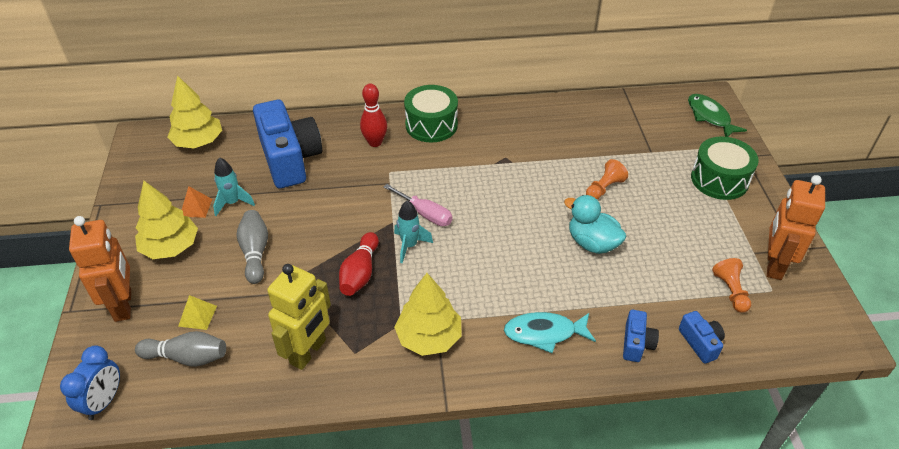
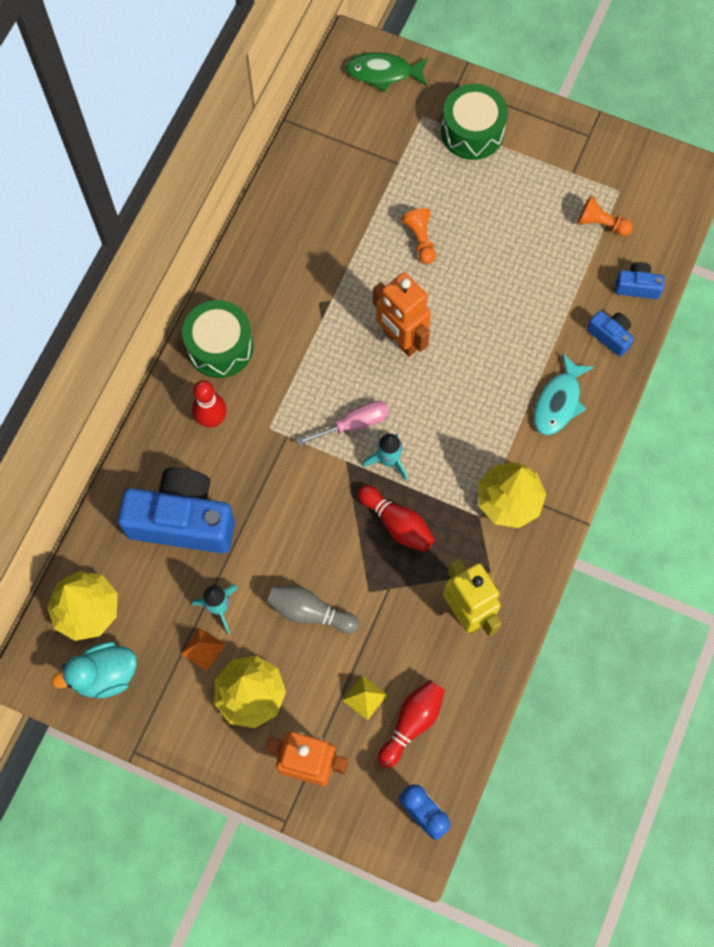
camera: 60 degrees left, 25 degrees up
(187, 357) = (411, 723): grey bowling pin -> red bowling pin
(592, 243) = (482, 297): turquoise duck -> turquoise duck (105, 675)
(773, 265) = (594, 168): orange robot -> orange robot (400, 339)

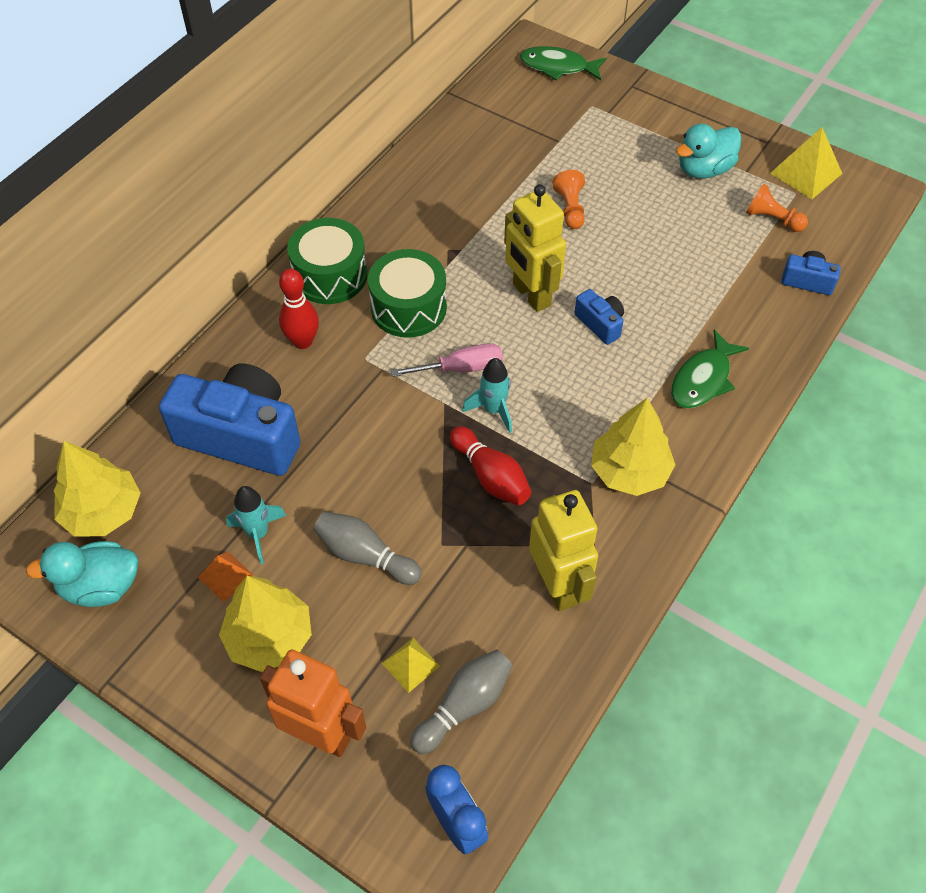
camera: 10 degrees right, 15 degrees down
(400, 339) = (531, 295): orange robot -> yellow robot
(411, 723) = (464, 705): red bowling pin -> grey bowling pin
(472, 132) = (642, 124): green drum -> green drum (408, 307)
(534, 176) = (704, 169): none -> turquoise duck
(558, 402) = (703, 379): turquoise fish -> green fish
(610, 336) = (771, 323): blue camera -> blue camera (600, 324)
(626, 167) = (806, 173): none -> yellow pyramid

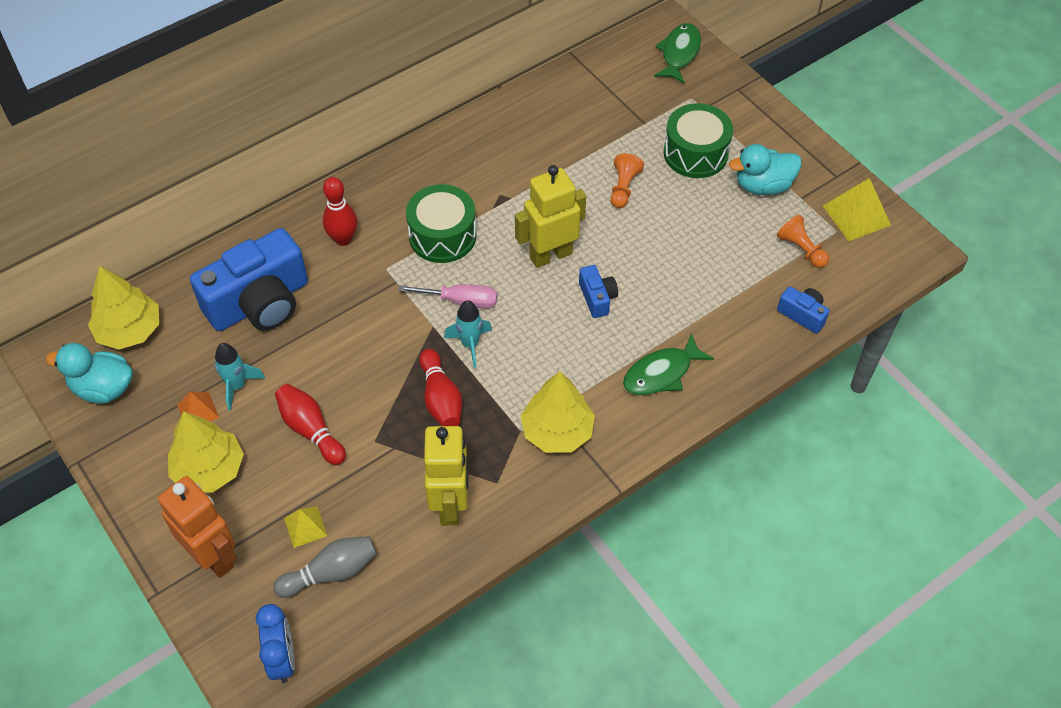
camera: 20 degrees right, 0 degrees up
(241, 436) = (260, 303): blue camera -> blue camera turned 105 degrees clockwise
(330, 275) = (391, 189): green drum -> green drum (695, 153)
(365, 555) = (311, 430): grey bowling pin -> red bowling pin
(531, 295) = (550, 255): yellow robot -> yellow robot turned 75 degrees clockwise
(558, 67) = (679, 53): green fish -> green fish turned 75 degrees clockwise

